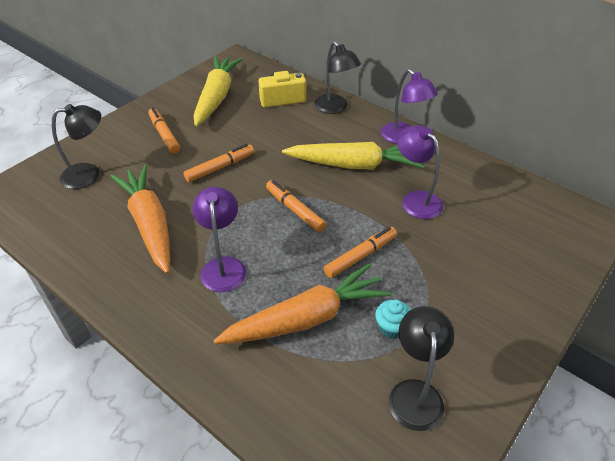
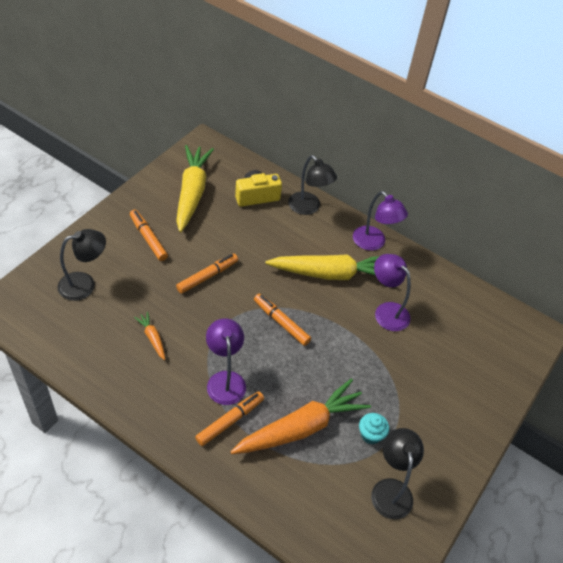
camera: 10 degrees left, 5 degrees up
(149, 224) = (152, 338): orange carrot -> orange carrot, size x0.43
(360, 256) = (342, 368): orange marker -> orange marker (230, 421)

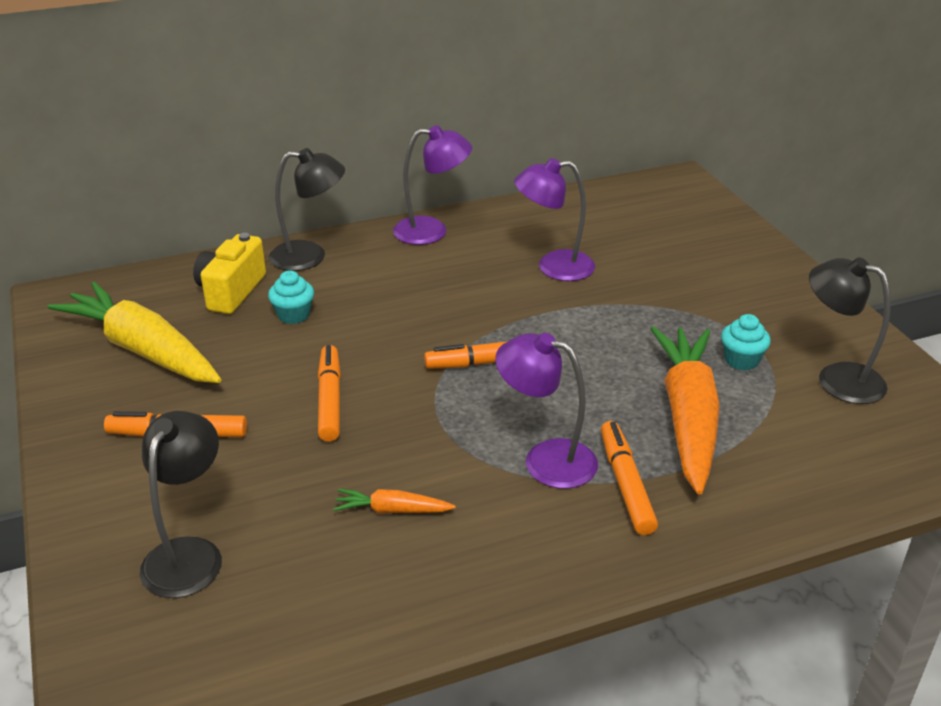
camera: 50 degrees left, 15 degrees down
(257, 229) = (293, 315): none -> turquoise cupcake
(331, 274) = (447, 285): yellow carrot -> none

